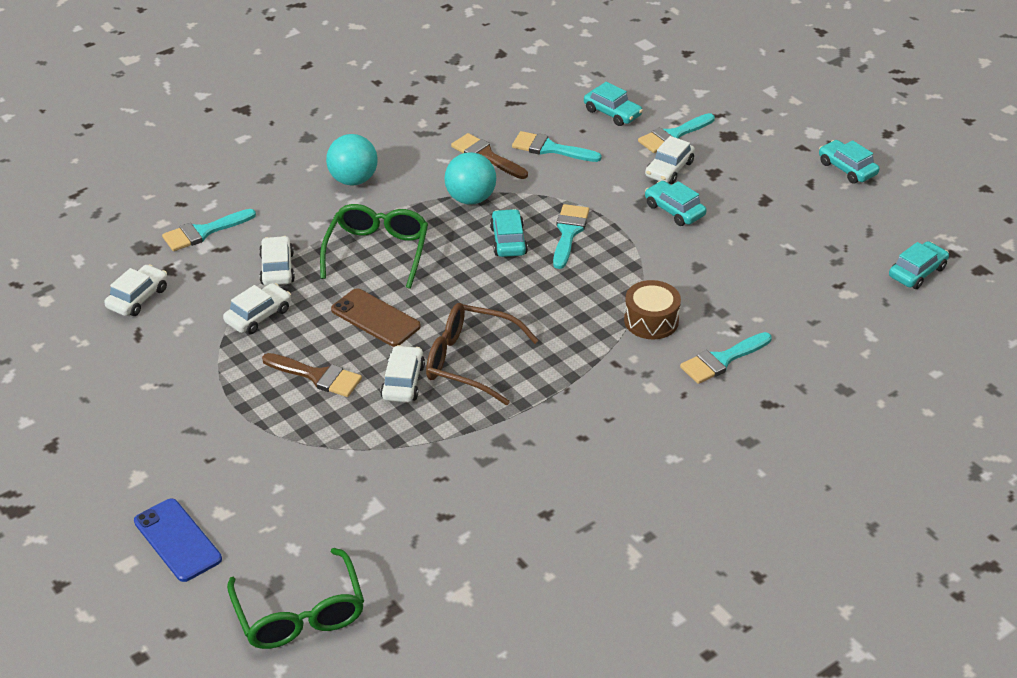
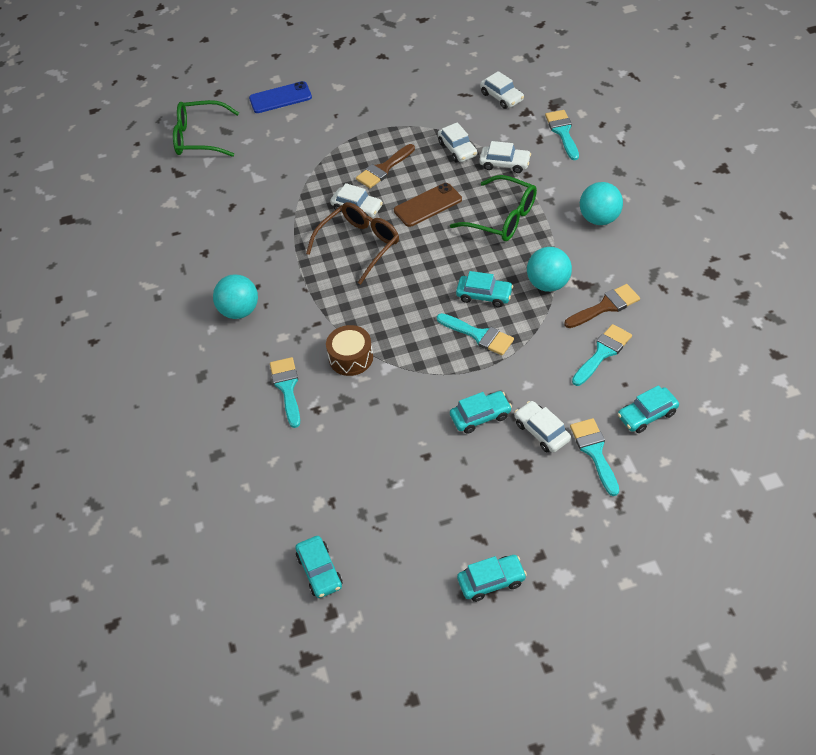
camera: 115 degrees right, 10 degrees up
(631, 440) = (239, 311): none -> turquoise ball

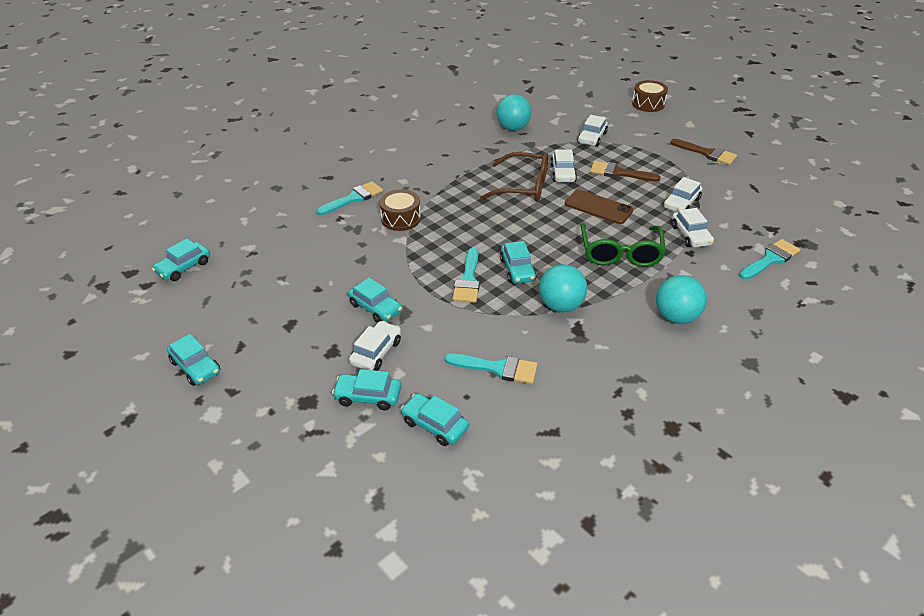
camera: 60 degrees right, 10 degrees down
(200, 137) = (572, 87): green glasses -> none
(239, 311) = (416, 155): turquoise ball -> turquoise ball (513, 128)
(280, 98) = (648, 104): blue phone -> brown drum
(501, 97) = (775, 208): white car -> white car (592, 138)
(594, 452) = (368, 396): turquoise brush -> turquoise car
(605, 306) = (560, 354): brown brush -> brown brush (707, 153)

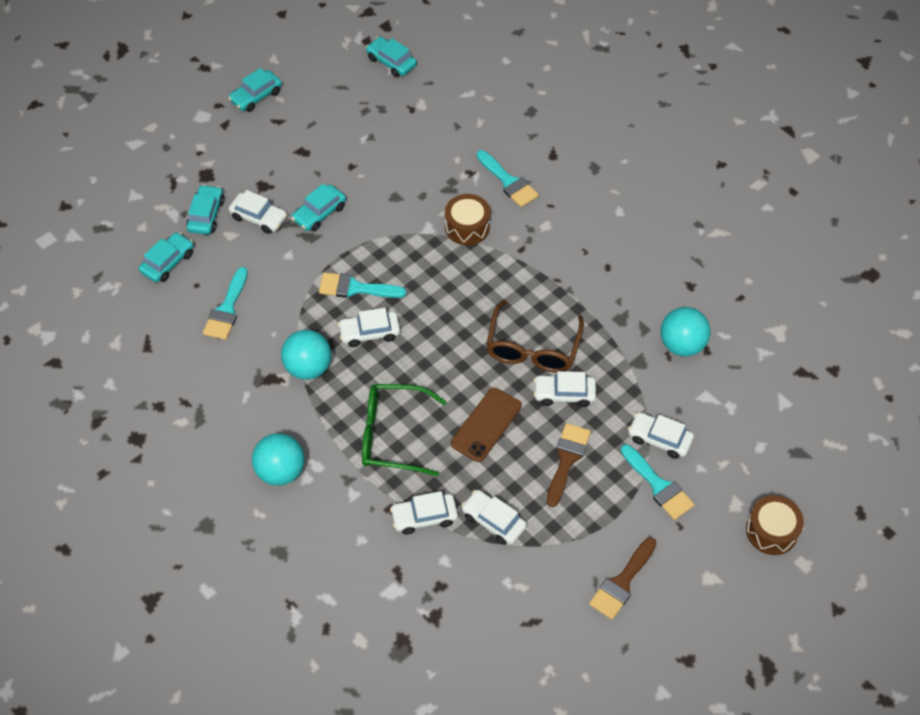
camera: 90 degrees right, 15 degrees up
(517, 269) = (369, 333): turquoise car -> white car
(770, 259) = (372, 595): turquoise brush -> turquoise brush (658, 486)

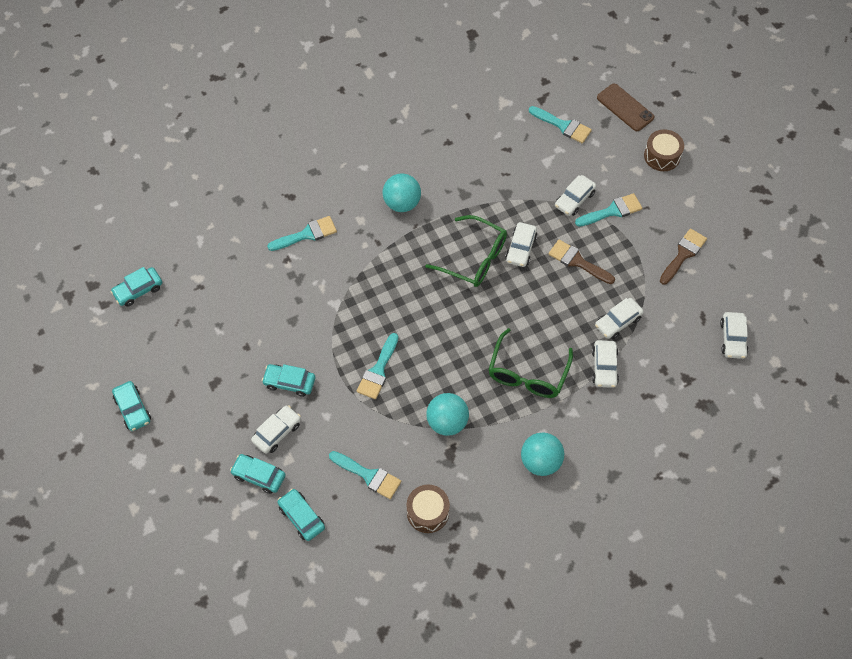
camera: 75 degrees left, 5 degrees up
(319, 213) = (289, 382): turquoise car -> turquoise car turned 135 degrees clockwise
(369, 333) = (426, 369): white car -> white car (733, 339)
(467, 227) = (343, 275): brown drum -> brown drum (428, 512)
(486, 425) = (534, 306): brown phone -> brown phone (625, 107)
(533, 347) = (473, 258): brown glasses -> green glasses
(622, 582) = (683, 254): brown brush -> brown brush turned 105 degrees counterclockwise
(682, 345) = (498, 163): turquoise ball -> turquoise ball (402, 203)
(770, 404) = (563, 126): none -> turquoise brush

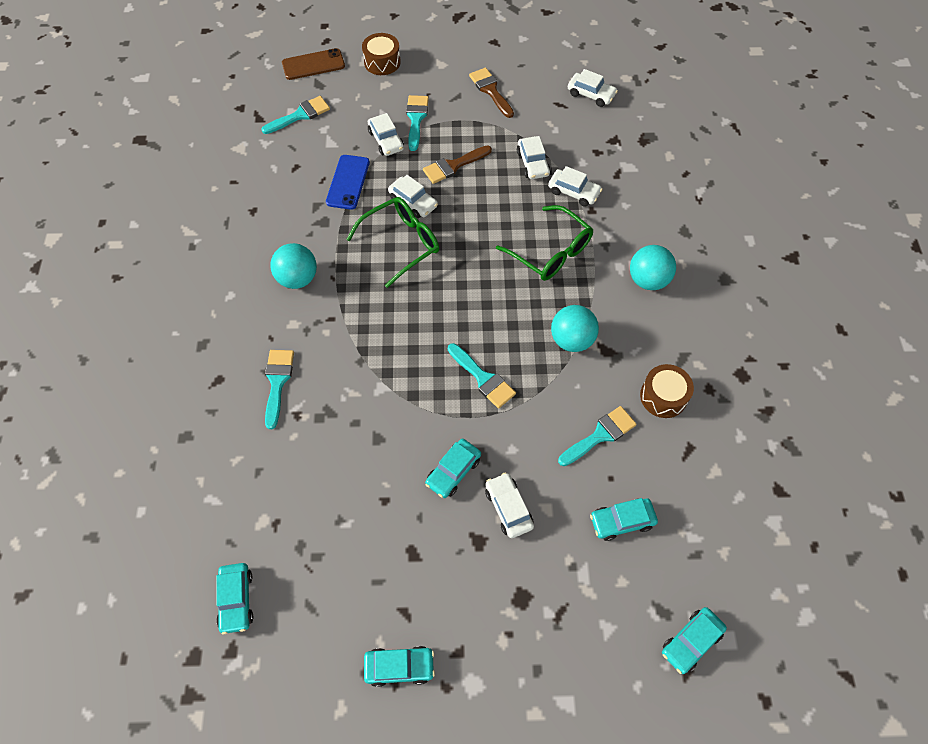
camera: 65 degrees left, 0 degrees up
(259, 476) = (553, 548): turquoise car -> turquoise car (691, 642)
(514, 193) = (348, 182): none -> blue phone

